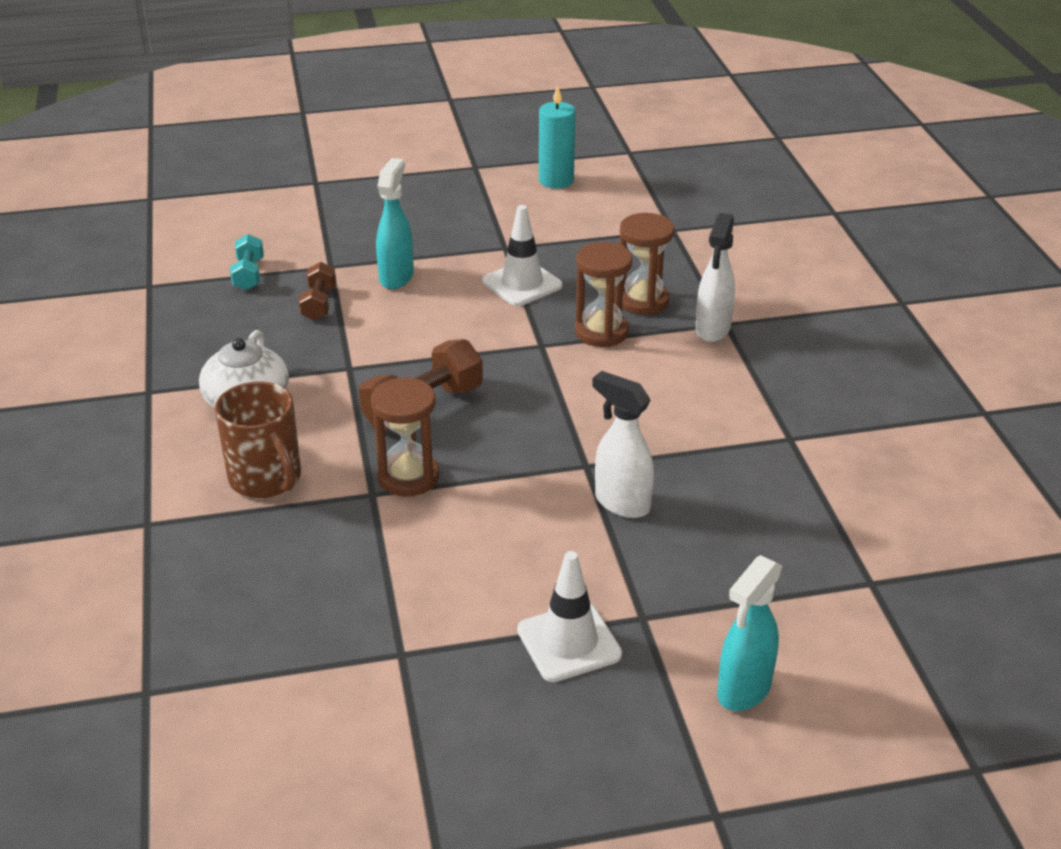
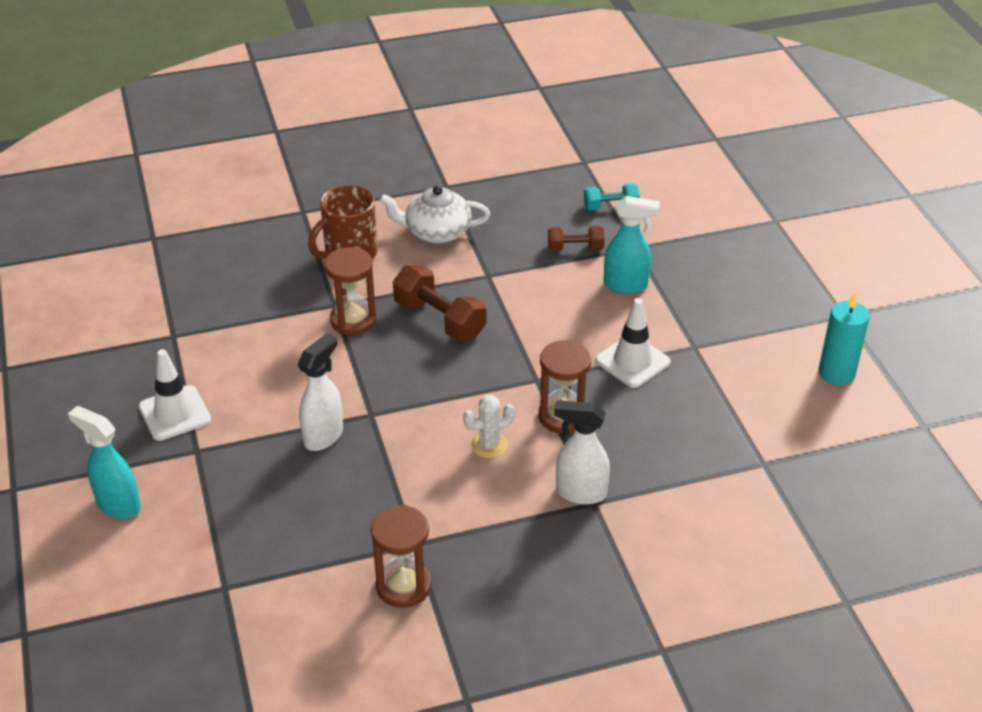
camera: 85 degrees right, 5 degrees up
(642, 301) = (620, 443): brown hourglass -> brown hourglass (403, 586)
(642, 381) = (489, 445): none -> white cactus

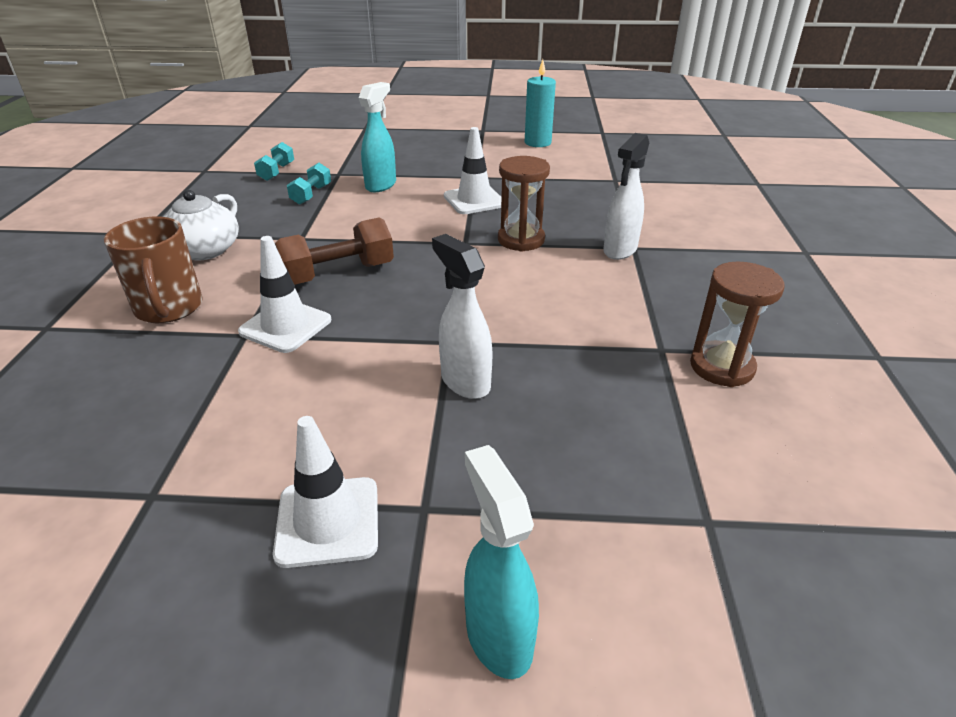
camera: 70 degrees left, 5 degrees down
(118, 505) = (498, 635): turquoise spray bottle -> turquoise spray bottle turned 105 degrees clockwise
(353, 320) = (285, 326): brown hourglass -> white traffic cone
(489, 445) = (537, 281): white cactus -> none
(575, 248) = (311, 194): brown dumbbell -> turquoise dumbbell

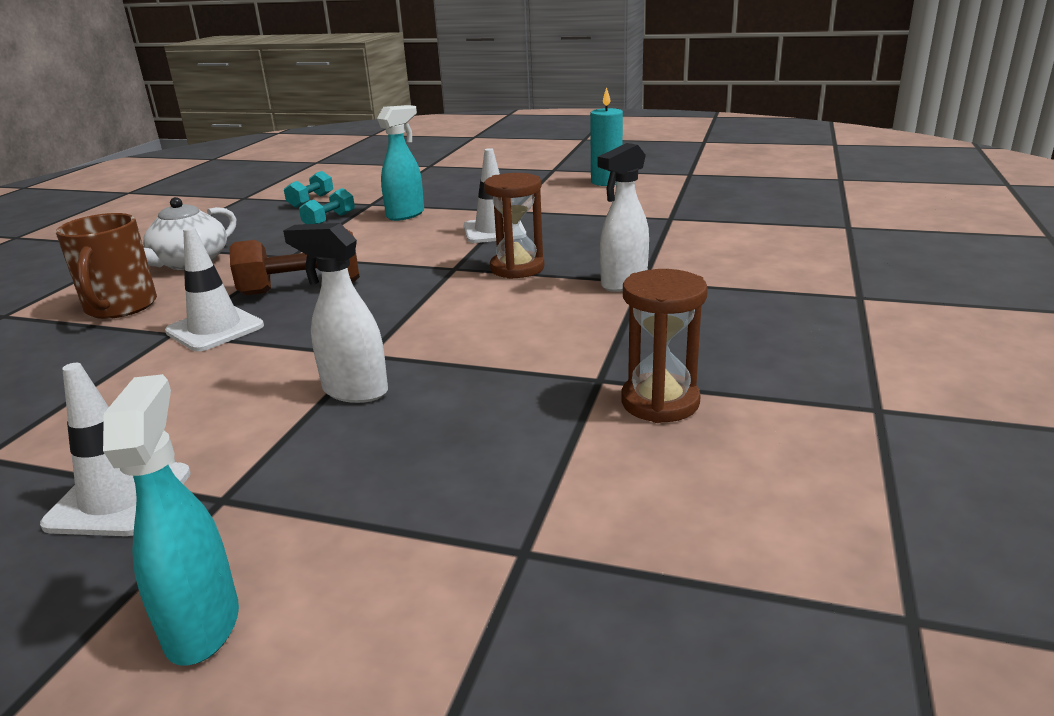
camera: 15 degrees right, 10 degrees down
(465, 382) = (354, 391): white spray bottle -> white spray bottle turned 45 degrees counterclockwise

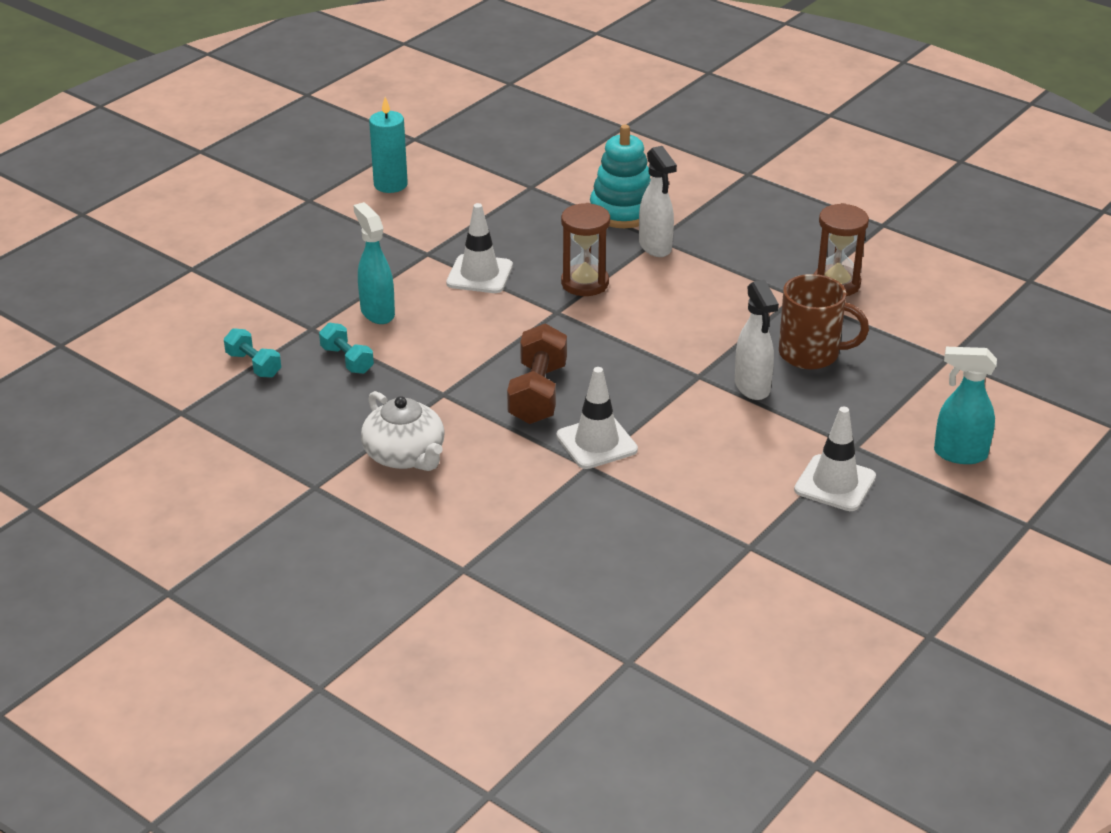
camera: 70 degrees left, 10 degrees up
(120, 307) = (501, 496): brown mug -> brown mug (811, 354)
(354, 391) = (752, 387): white spray bottle -> white spray bottle turned 60 degrees counterclockwise
(677, 257) = (622, 211): none -> turquoise stacking toy

